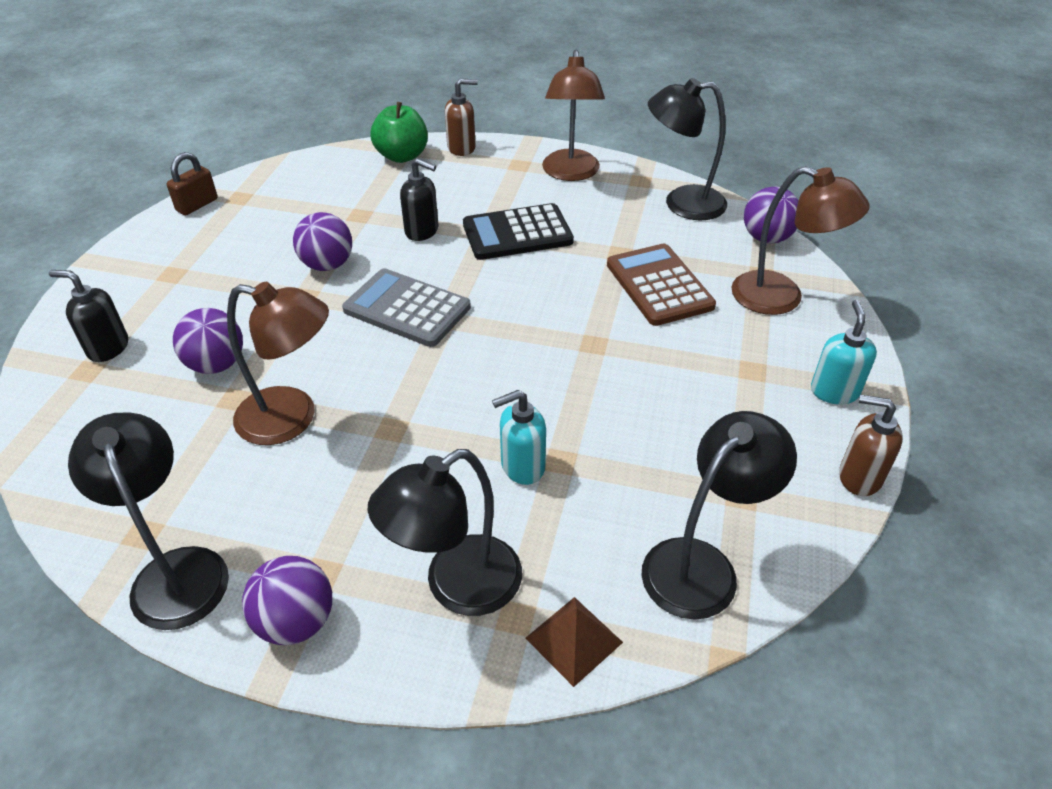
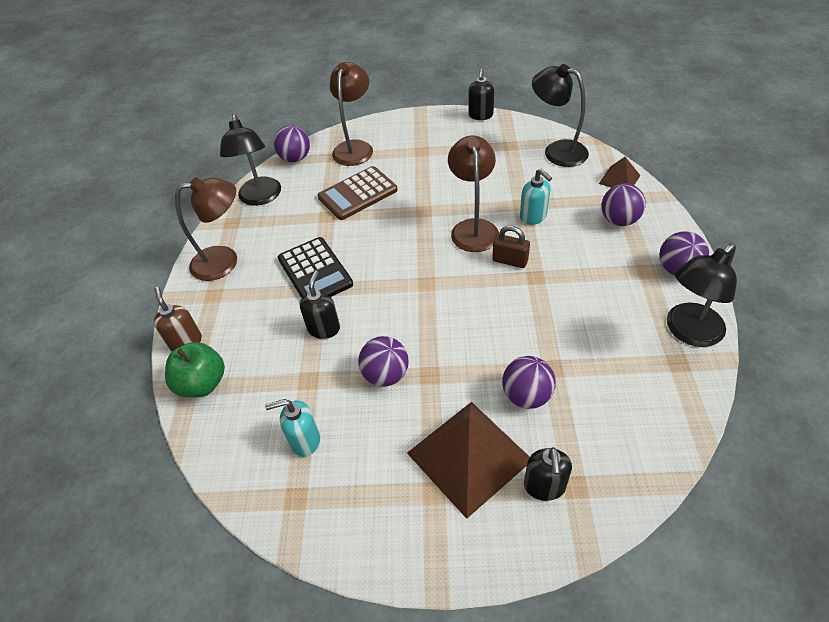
camera: 100 degrees left, 5 degrees up
(186, 303) = (469, 456): none -> brown pyramid
(197, 205) = (316, 533): brown padlock -> brown padlock (510, 261)
(292, 418) = (553, 328): brown lamp -> brown lamp (473, 228)
(407, 308) = (422, 306): grey calculator -> none
(457, 586) = (619, 220): black lamp -> purple ball
(834, 391) = (426, 125): turquoise soap dispenser -> turquoise soap dispenser (305, 440)
(859, 477) = (480, 115): brown soap dispenser -> black soap dispenser

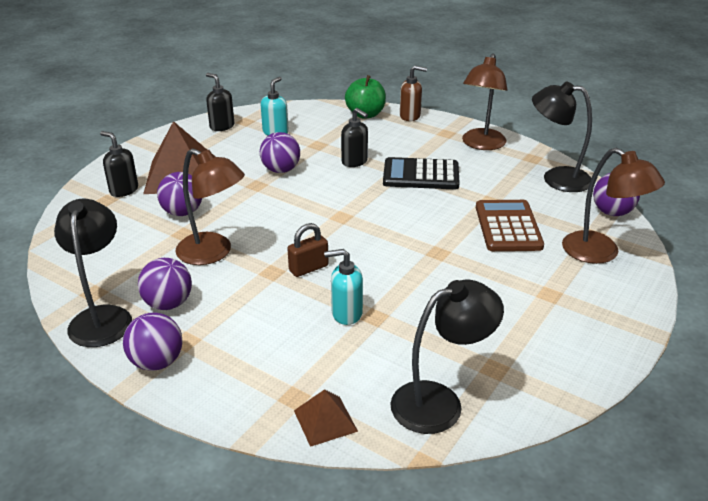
camera: 120 degrees right, 15 degrees down
(473, 228) = (377, 269): brown lamp -> brown lamp (213, 253)
(480, 115) = (594, 380): black soap dispenser -> black soap dispenser (222, 126)
(619, 220) = (265, 370): purple ball -> purple ball (168, 304)

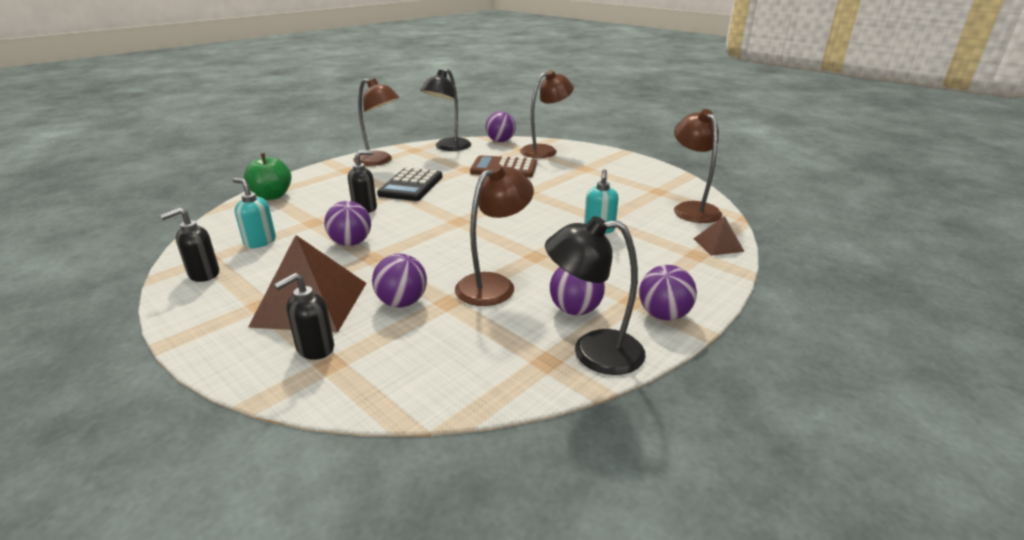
camera: 80 degrees left, 5 degrees down
(308, 268) = (534, 239): brown padlock -> none
(410, 116) = (299, 179): brown soap dispenser -> none
(440, 402) = (692, 209): black lamp -> brown lamp

